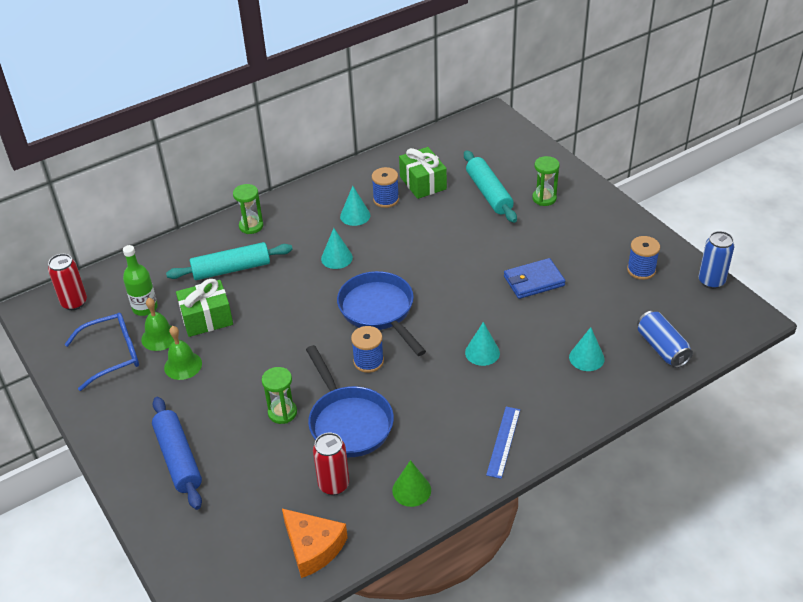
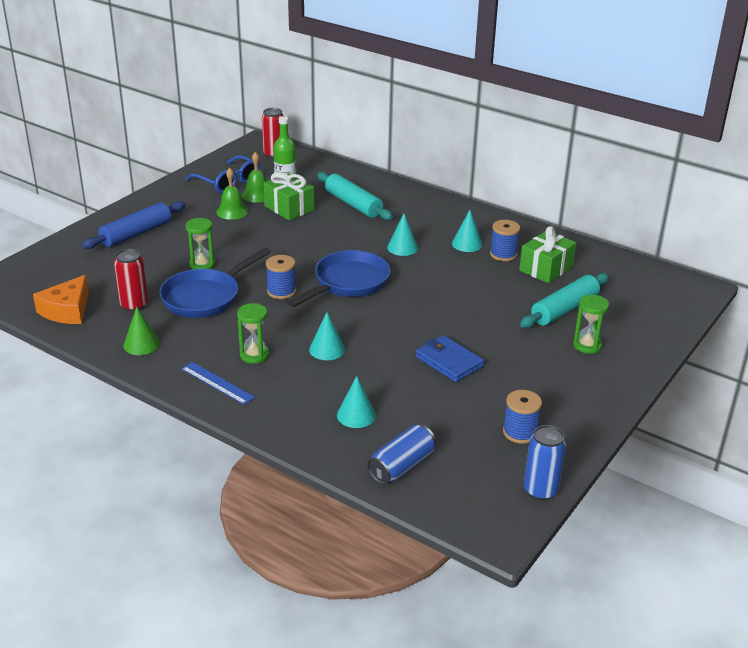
camera: 65 degrees right, 10 degrees down
(251, 226) = (413, 200): green hourglass -> green hourglass (254, 355)
(503, 441) = (217, 383): blue ruler -> blue ruler turned 45 degrees clockwise

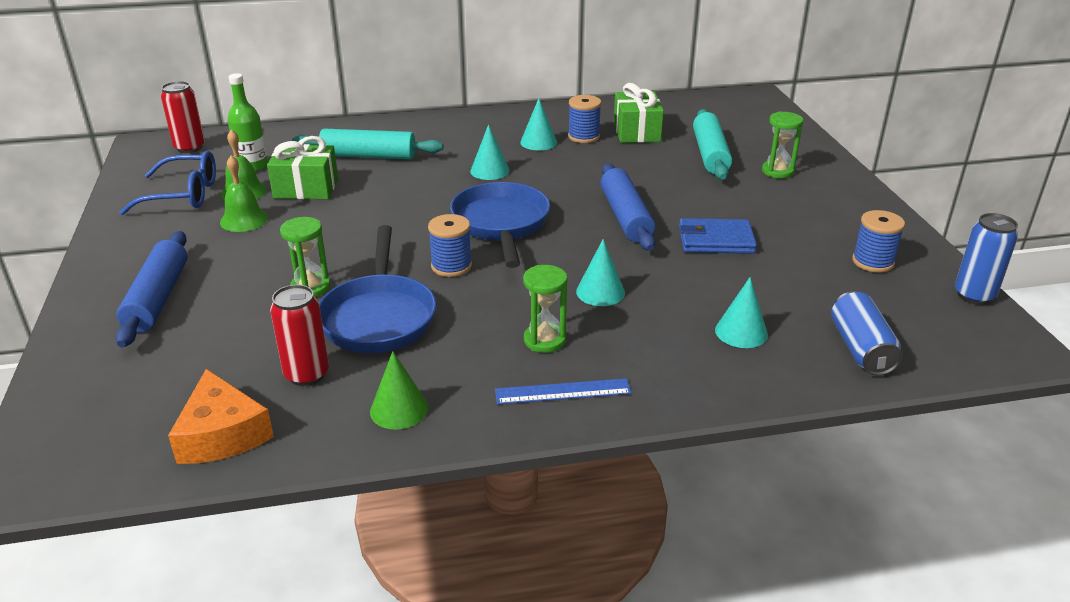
camera: 45 degrees left, 0 degrees up
(425, 318) = (625, 217): none -> blue rolling pin

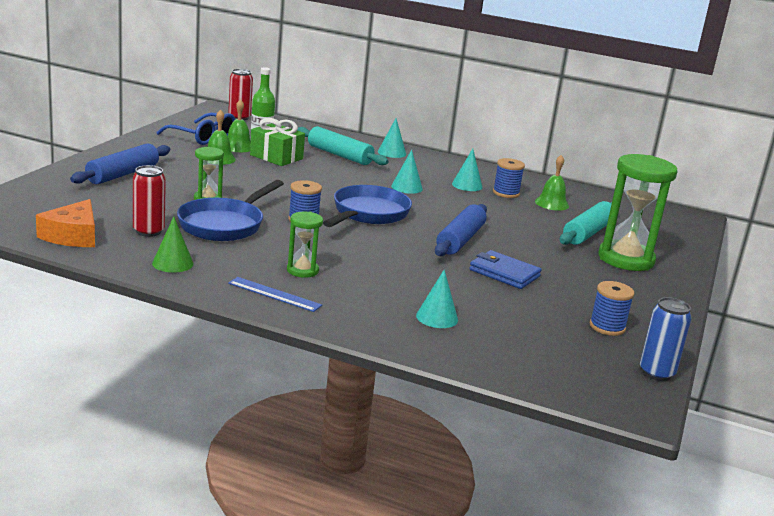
camera: 30 degrees right, 10 degrees down
(600, 292) = (376, 265): turquoise cone -> turquoise cone (392, 152)
(636, 132) = (551, 203): green gift -> green bell
(777, 171) = (626, 259): green hourglass -> green hourglass, size x1.96
(861, 349) = (508, 358): blue can -> none

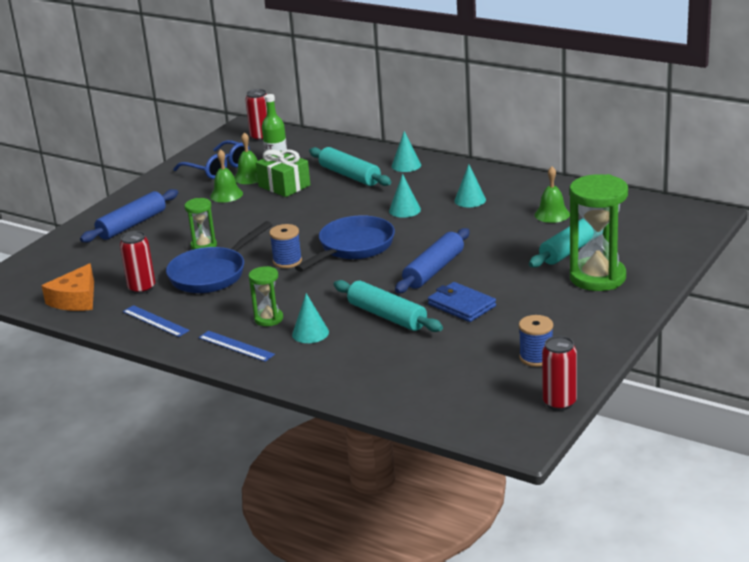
camera: 15 degrees right, 5 degrees up
(172, 263) = (155, 321): green cone -> blue ruler
(431, 277) = (387, 316): none -> turquoise rolling pin
(437, 317) = (375, 359): turquoise cone -> turquoise cone (310, 333)
(506, 193) = (508, 206): blue spool -> none
(656, 373) = (559, 403): blue can -> red can

